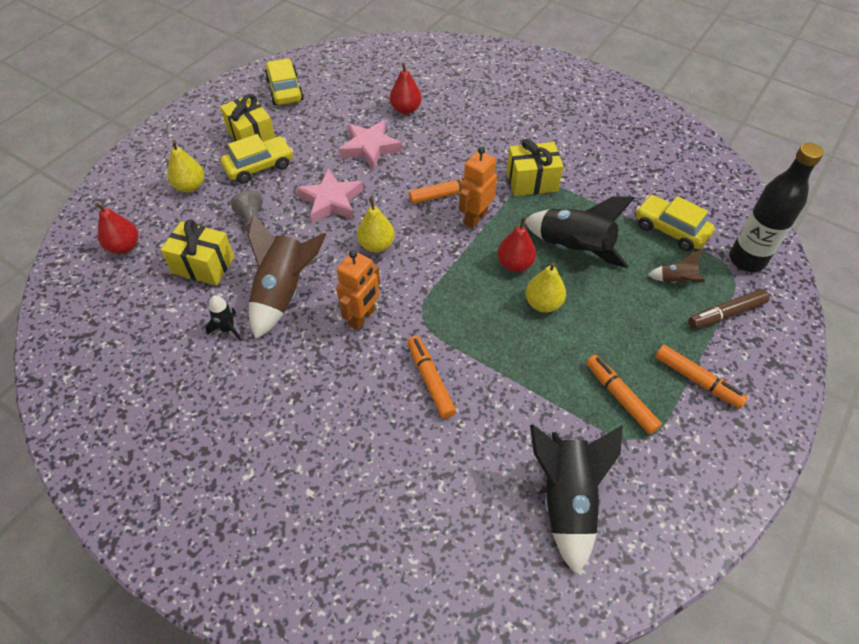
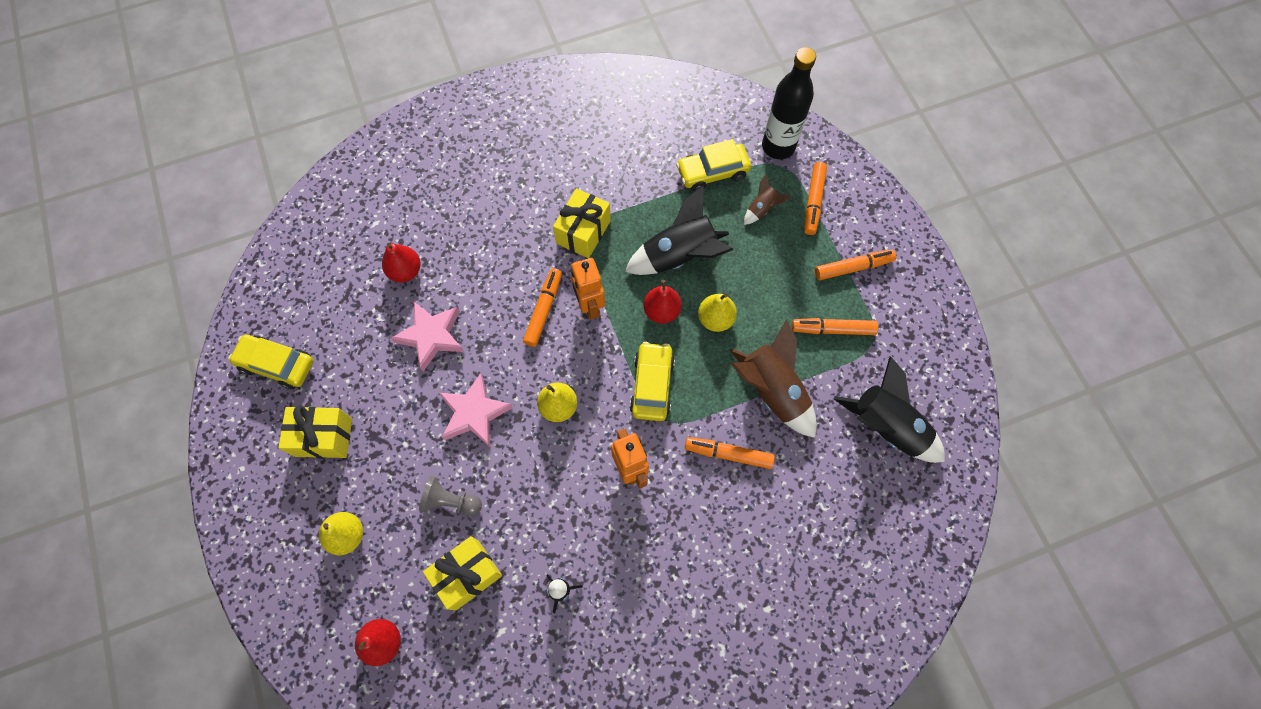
camera: 55 degrees left, 15 degrees up
(259, 166) = (373, 453): yellow car -> yellow car (652, 385)
(283, 293) = (555, 519): brown rocket -> brown rocket (772, 391)
(725, 314) = (813, 202): brown marker -> orange marker

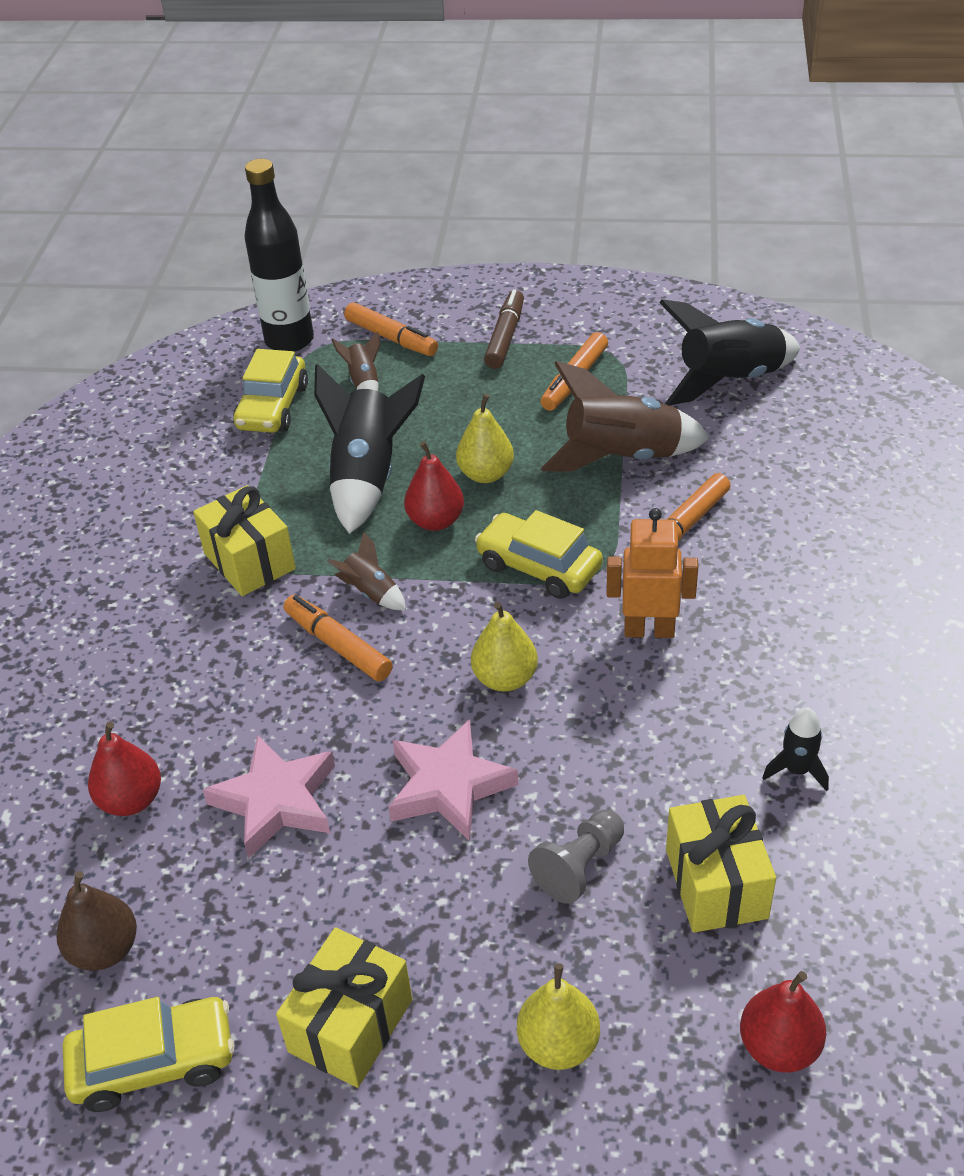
camera: 60 degrees left, 25 degrees down
(277, 364) = (154, 1062): yellow car -> yellow car turned 150 degrees counterclockwise
(322, 310) = (105, 949): none -> brown pear
(589, 306) = (371, 592): orange robot -> brown rocket
(853, 268) = (505, 337): orange marker -> brown marker

